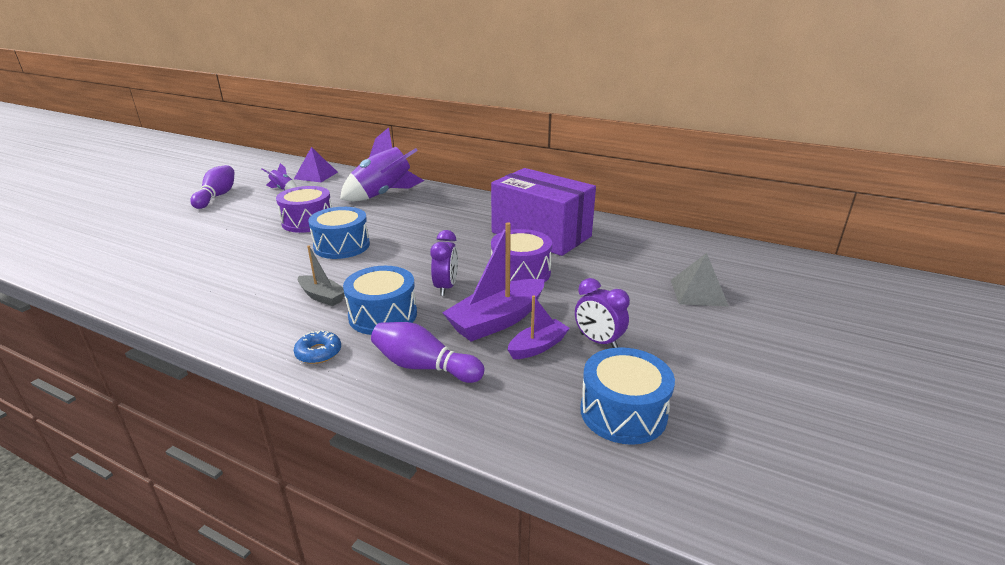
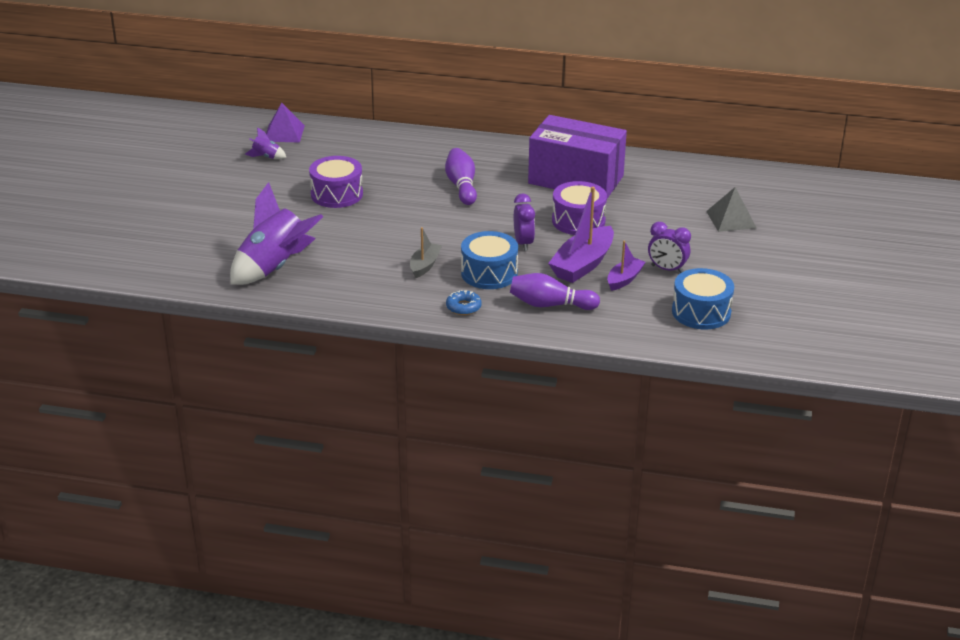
camera: 15 degrees left, 5 degrees up
(217, 196) = (203, 175): purple bowling pin -> purple bowling pin (461, 186)
(322, 296) = (425, 265): grey boat -> grey boat turned 90 degrees counterclockwise
(342, 246) = (397, 216): blue drum -> none
(384, 195) = (385, 151): purple rocket -> purple rocket (275, 267)

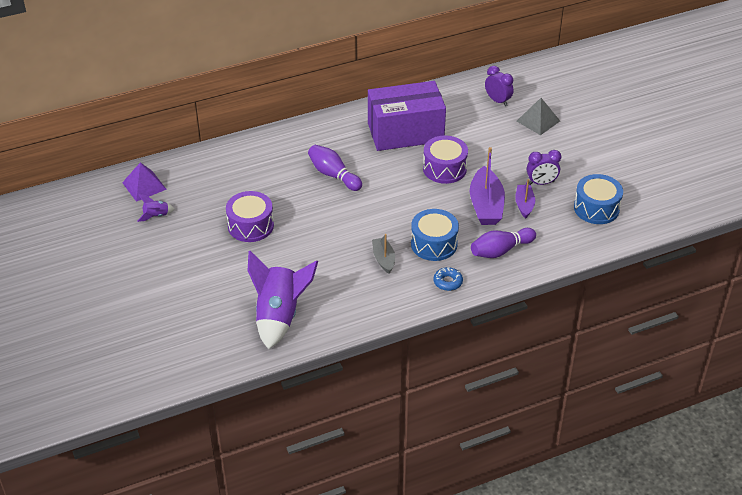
camera: 35 degrees left, 10 degrees up
(523, 243) = (429, 206): purple clock -> purple clock (497, 101)

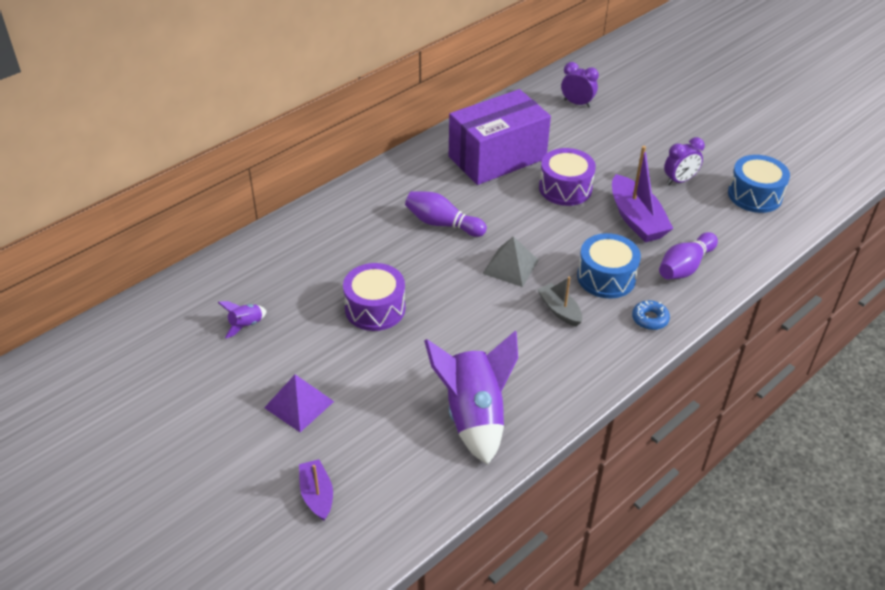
camera: 20 degrees left, 0 degrees up
(144, 186) = (211, 290): purple pyramid -> purple pyramid (299, 404)
(524, 205) = (677, 209): purple boat -> purple boat (317, 495)
(538, 121) = (633, 115): grey pyramid -> grey pyramid (510, 266)

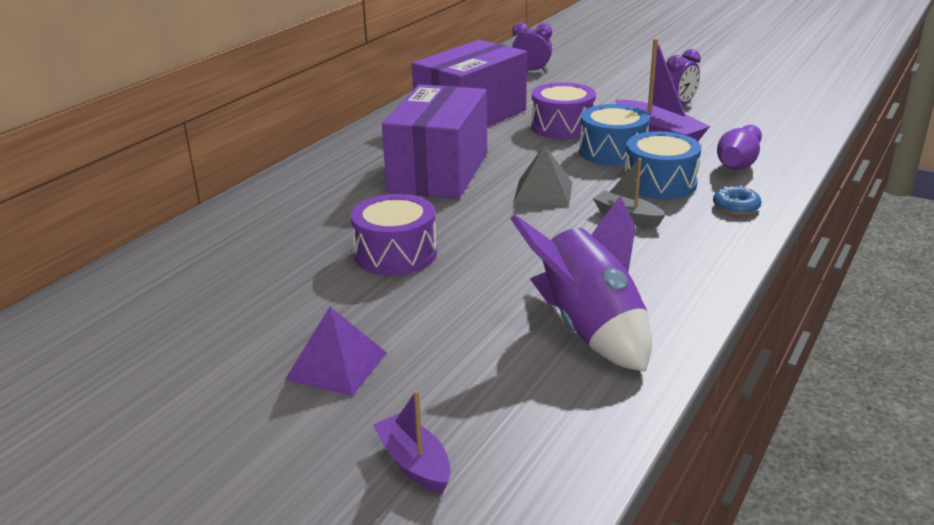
camera: 15 degrees left, 15 degrees down
(246, 325) = (222, 299): purple rocket -> none
(442, 224) = (439, 172): purple bowling pin -> purple box
(754, 195) = (763, 104): blue drum -> blue drum (612, 152)

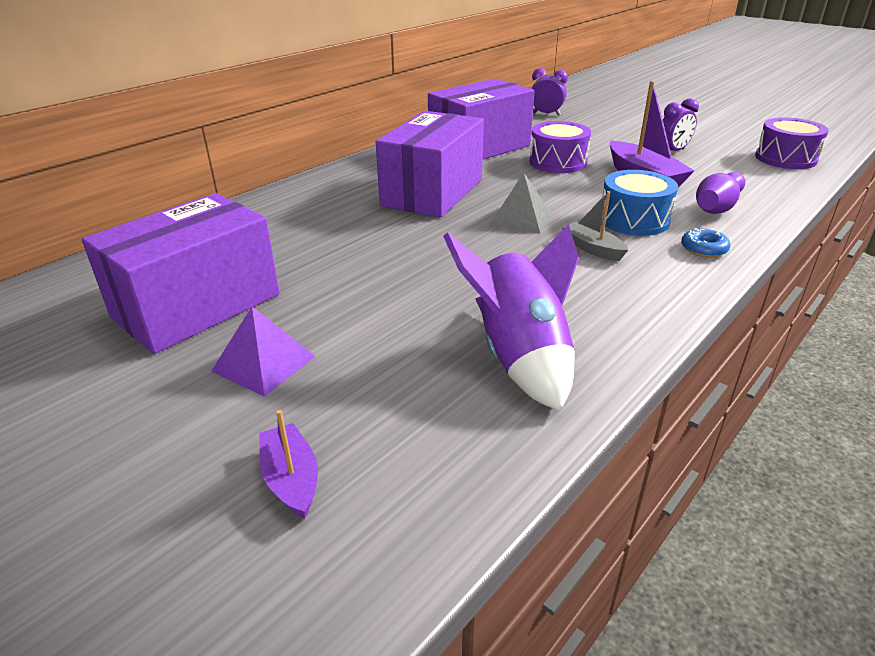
camera: 10 degrees right, 5 degrees up
(235, 318) = (197, 306): none -> purple box
(395, 254) = (364, 262): purple drum -> purple drum (785, 158)
(612, 152) = (597, 188): blue drum -> none

